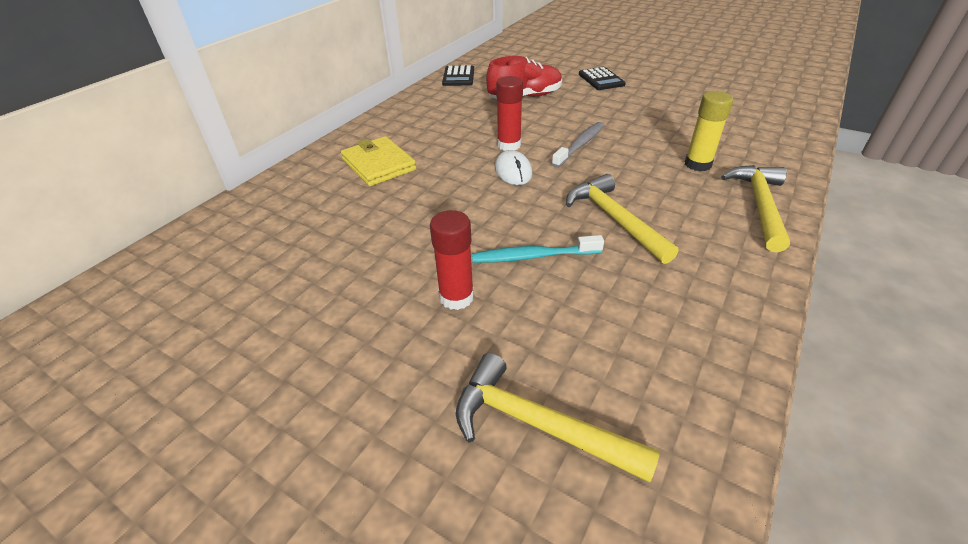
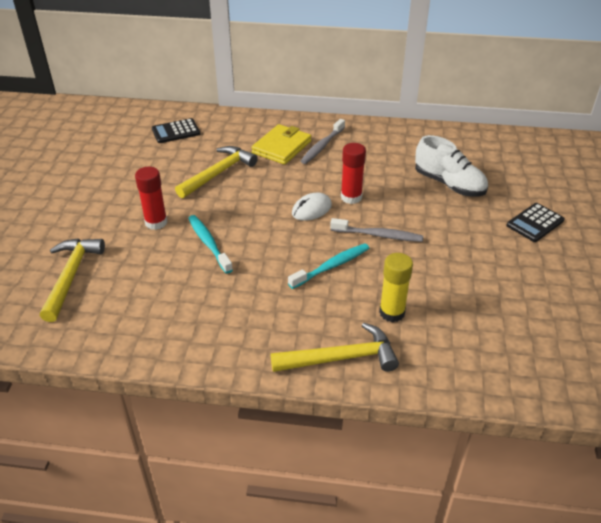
camera: 65 degrees right, 0 degrees up
(403, 140) = (322, 146): none -> grey toothbrush
(458, 77) = (459, 137): black calculator -> black calculator (176, 131)
(525, 97) = (449, 184): red shoe -> white shoe
(614, 219) = (272, 274): yellow hammer -> yellow hammer (218, 173)
(617, 180) = (331, 266): none -> turquoise toothbrush

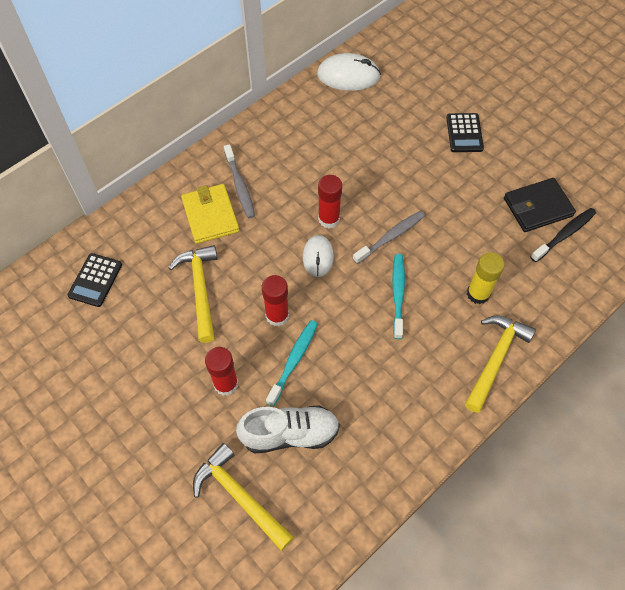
camera: 50 degrees left, 20 degrees up
(209, 244) = (293, 361): turquoise toothbrush -> turquoise toothbrush turned 105 degrees clockwise
(238, 216) = (277, 315): none -> red glue stick
(449, 184) = (374, 144): white shoe -> white shoe (290, 434)
(488, 141) = (348, 75): none -> white mouse
(529, 338) = (564, 235): none -> black toothbrush
(531, 304) = (537, 207): none -> black wallet

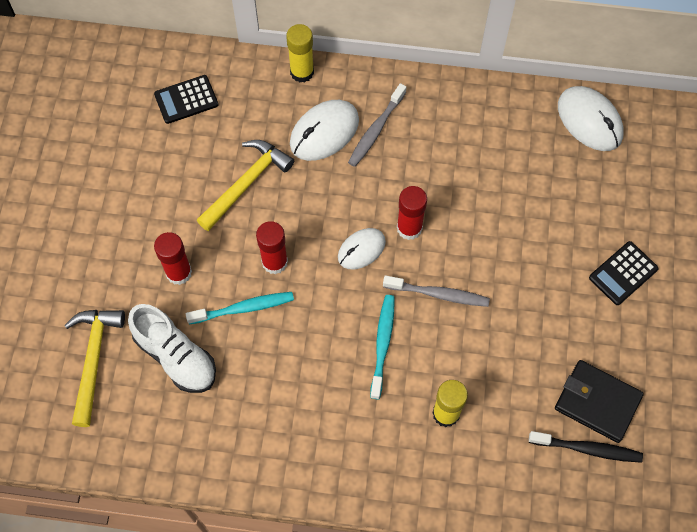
camera: 50 degrees right, 5 degrees up
(152, 196) = (302, 72): none -> yellow glue stick
(210, 215) = (324, 132): yellow wallet -> white mouse
(398, 295) = (382, 345): turquoise toothbrush -> turquoise toothbrush turned 45 degrees counterclockwise
(495, 359) = (390, 475): yellow hammer -> none

